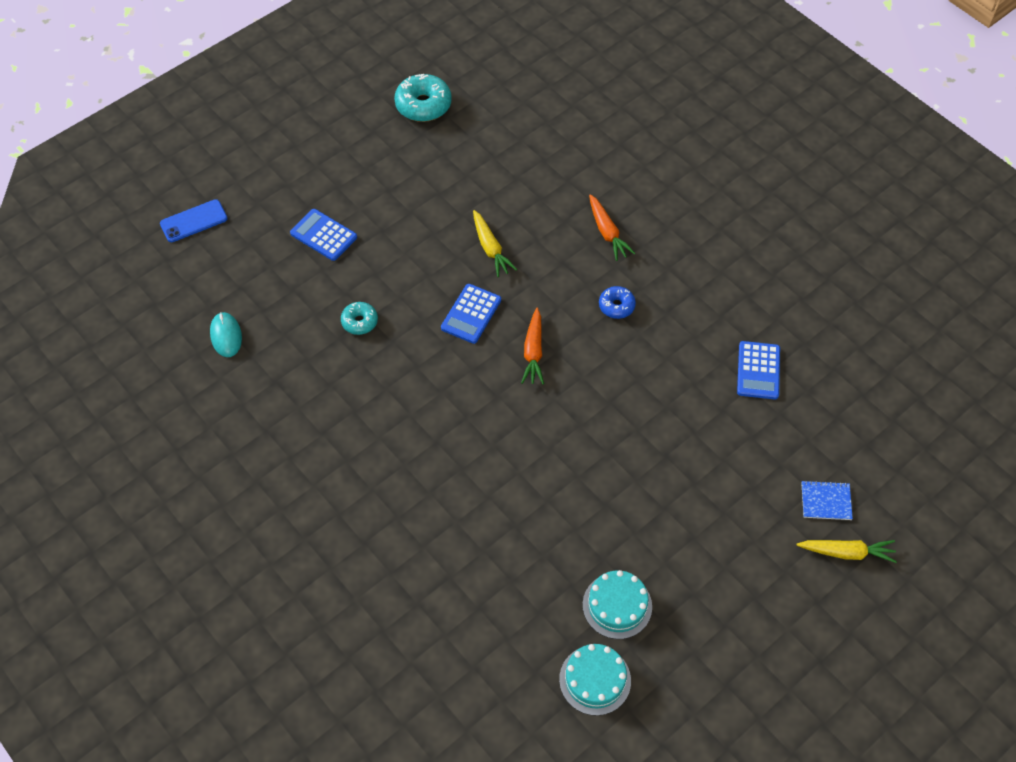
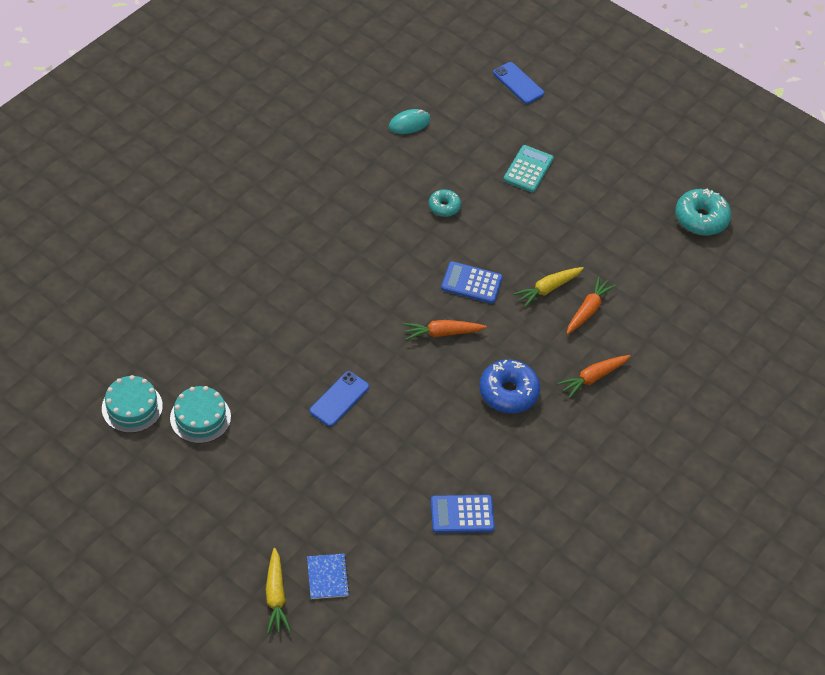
camera: 75 degrees right, 5 degrees down
(323, 235) = (528, 169): blue calculator -> turquoise calculator
(523, 220) = (588, 310): none -> orange carrot
(607, 461) = (339, 399): none -> blue phone
(616, 306) = (508, 392): blue donut -> blue donut, size x1.71

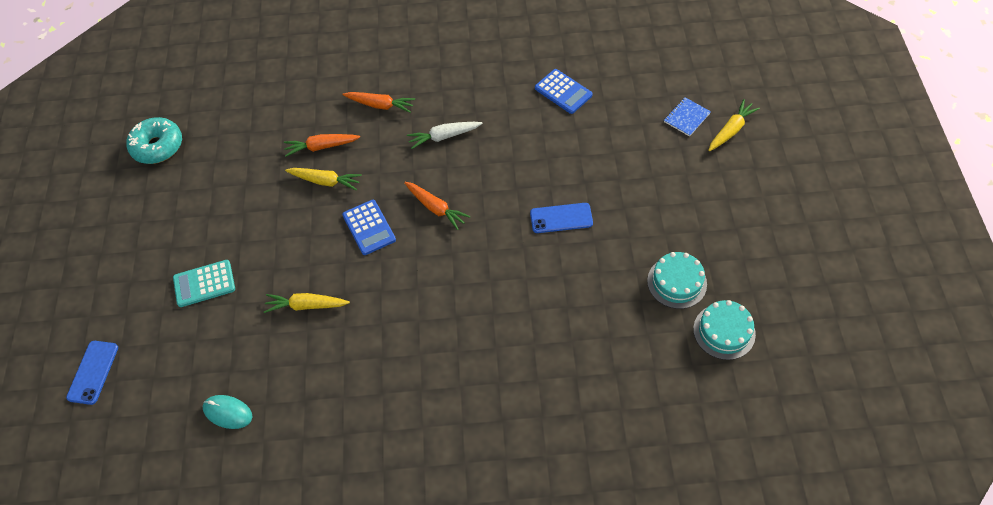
camera: 125 degrees left, 5 degrees up
(444, 207) = (306, 305): turquoise donut -> yellow carrot
(508, 392) = (444, 137): blue donut -> white carrot

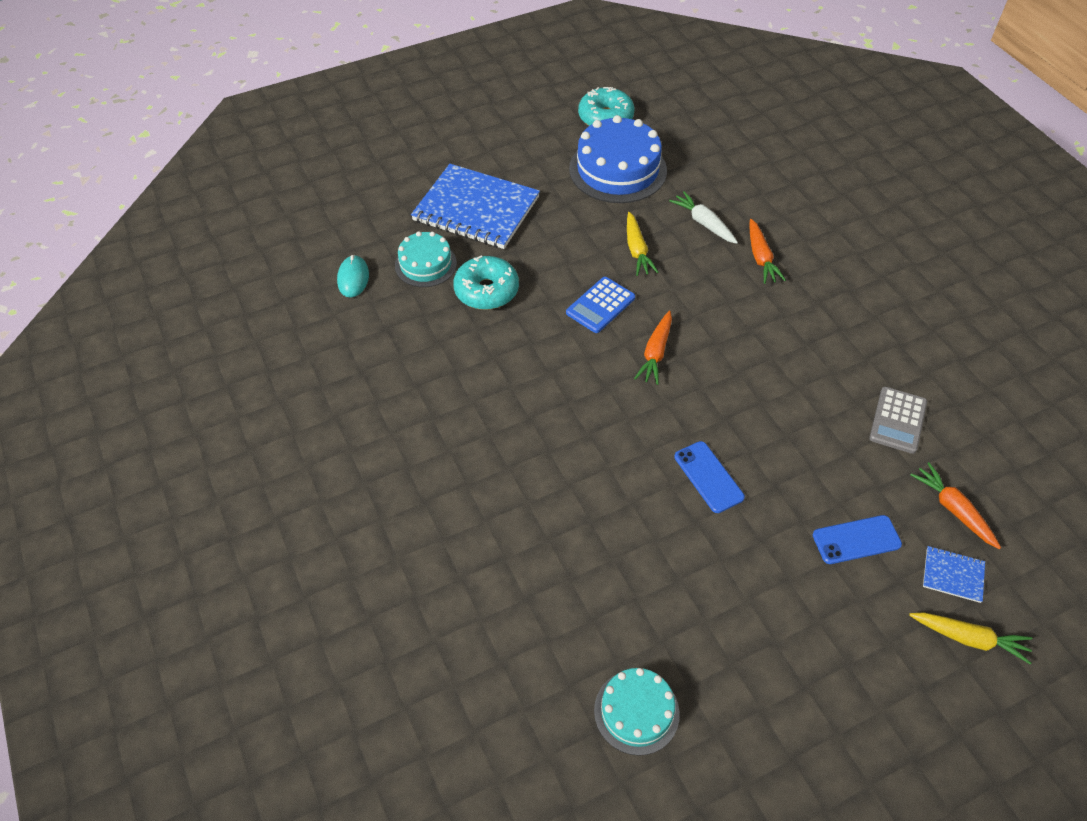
camera: 65 degrees right, 5 degrees down
(93, 372) = (358, 176): blue phone -> blue phone (856, 540)
(204, 284) = (476, 209): turquoise calculator -> blue notebook
(227, 161) = (617, 169): none -> blue cake
(306, 305) = (486, 291): yellow carrot -> turquoise donut
(321, 147) = (677, 231): orange carrot -> orange carrot (953, 509)
(444, 137) = (754, 327): white carrot -> white carrot (704, 223)
(563, 92) = (898, 420): blue calculator -> grey calculator
(677, 282) = (682, 633): turquoise cake -> turquoise cake (425, 264)

